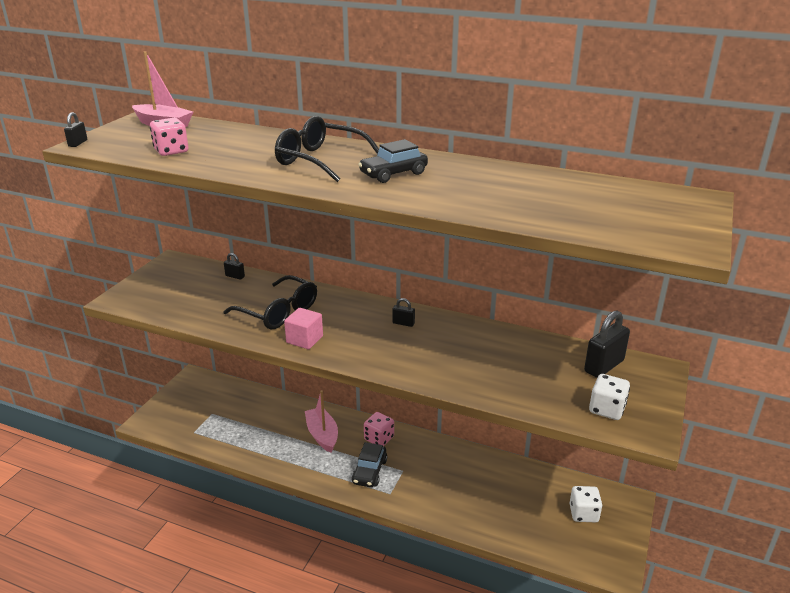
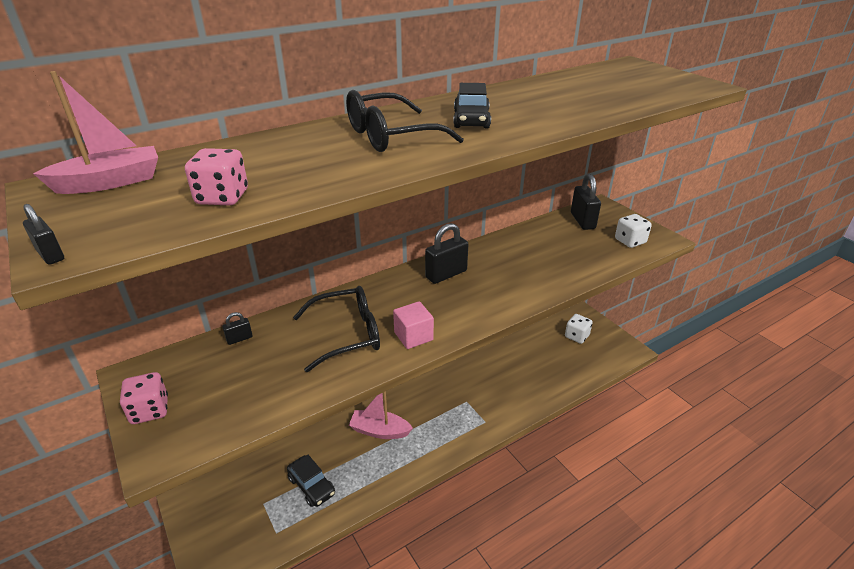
camera: 55 degrees left, 5 degrees up
(369, 471) = (451, 422): black car -> black car (311, 486)
(379, 438) = (418, 397): pink dice -> pink dice (150, 410)
(403, 323) = (446, 274): black padlock -> black padlock, size x2.01

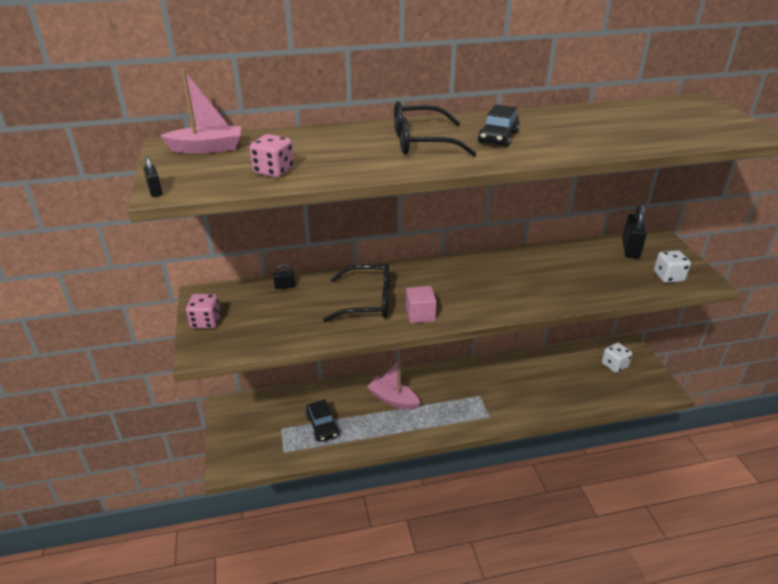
camera: 20 degrees right, 0 degrees up
(446, 274) = (473, 271): black padlock -> none

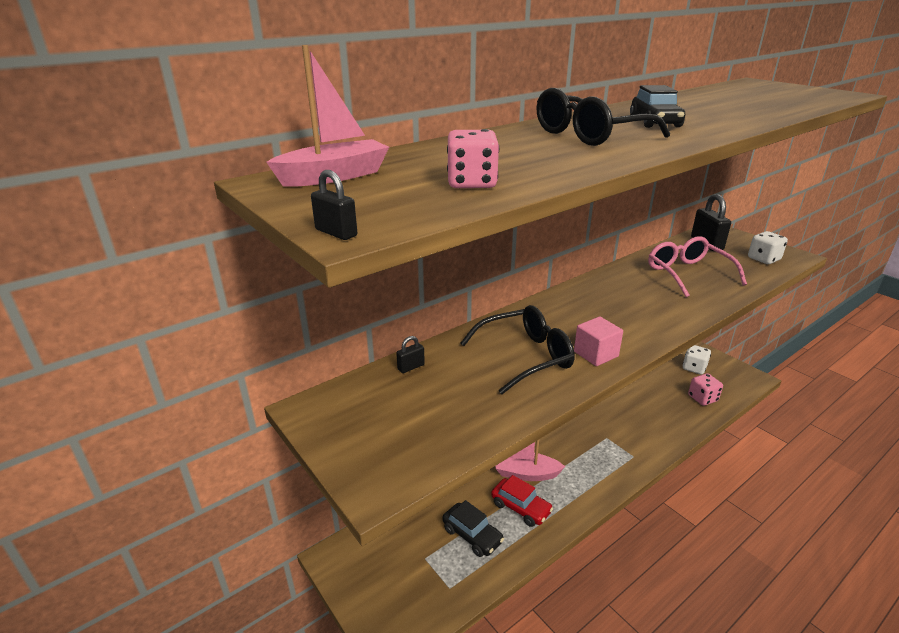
camera: 25 degrees left, 5 degrees down
(206, 322) = (346, 442): pink dice -> pink dice (702, 398)
(370, 421) = (521, 507): none -> red car
(575, 272) = (687, 274): none -> pink glasses

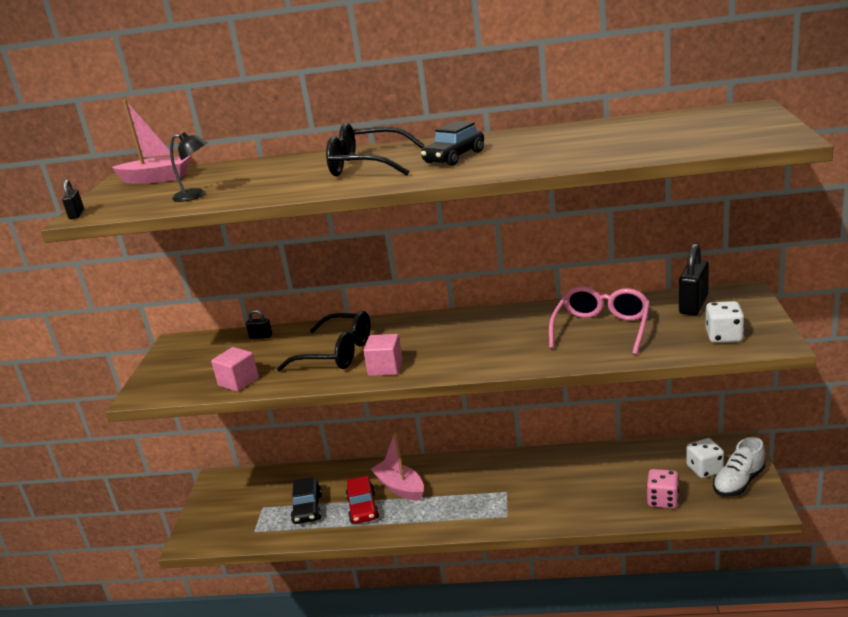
camera: 45 degrees right, 5 degrees down
(471, 183) = (195, 195): pink dice -> black lamp
(476, 422) = (238, 382): none -> pink cube
(721, 368) = (738, 482): none -> white shoe

